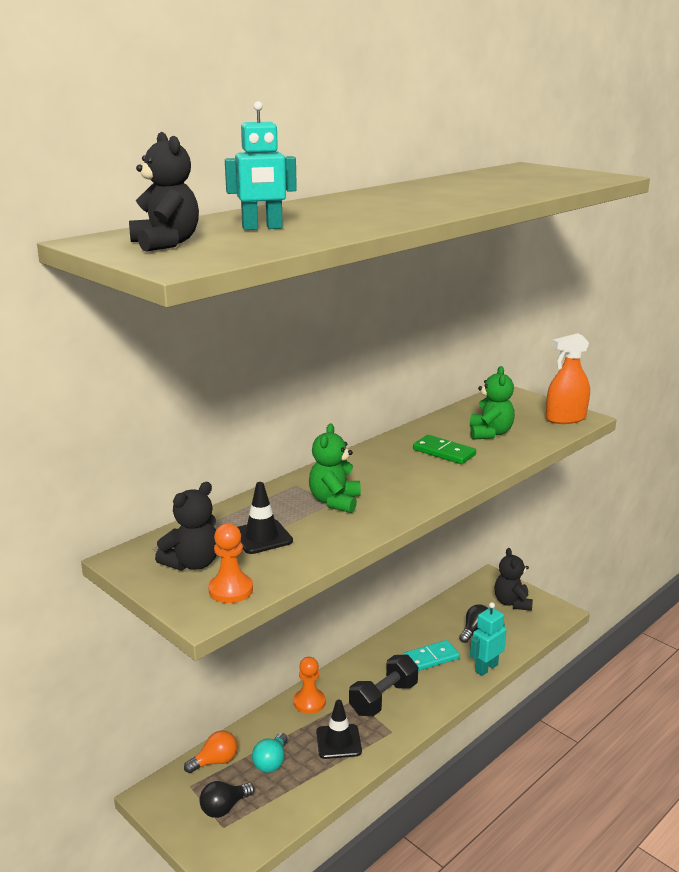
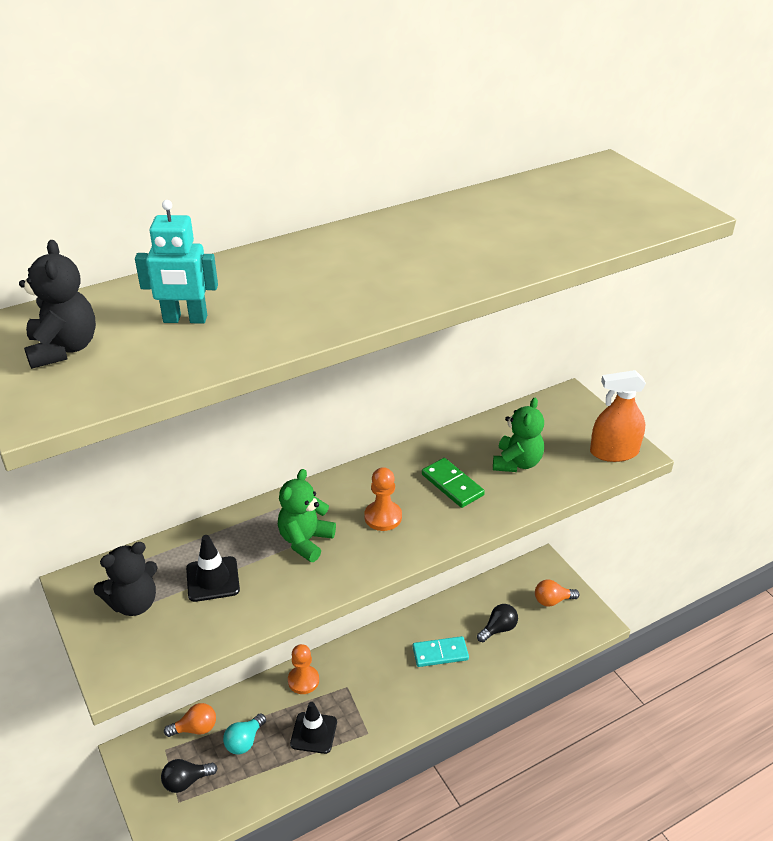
camera: 15 degrees right, 15 degrees up
(231, 590) = (152, 648): orange pawn -> orange pawn (383, 517)
(383, 699) = (375, 692): black dumbbell -> none
(486, 668) = (490, 678): turquoise robot -> none
(512, 603) = (552, 600): black teddy bear -> orange light bulb

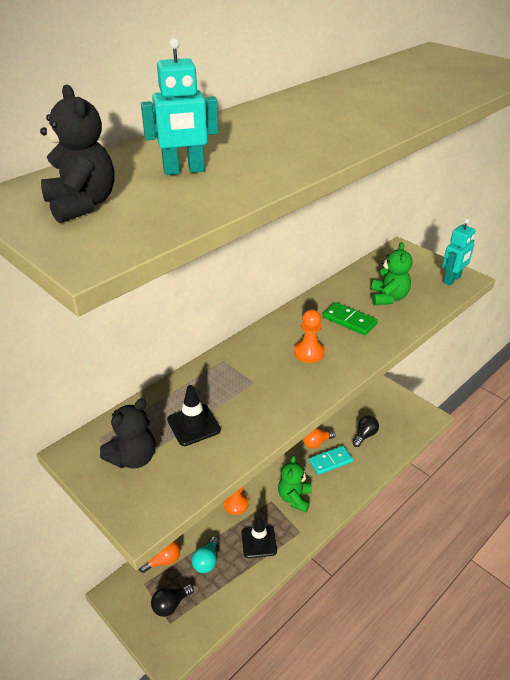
camera: 15 degrees left, 0 degrees up
(305, 541) = (256, 381): green teddy bear -> green teddy bear (294, 498)
(552, 600) = (394, 408): orange light bulb -> orange light bulb (316, 442)
(614, 452) = (452, 279): orange spray bottle -> turquoise robot

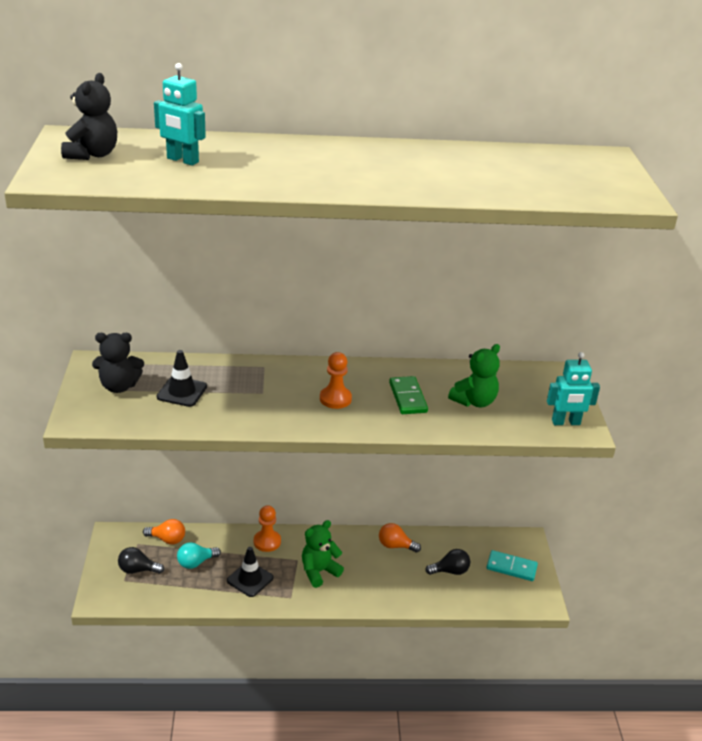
camera: 40 degrees right, 5 degrees down
(330, 461) = (388, 568): turquoise domino -> turquoise domino (511, 567)

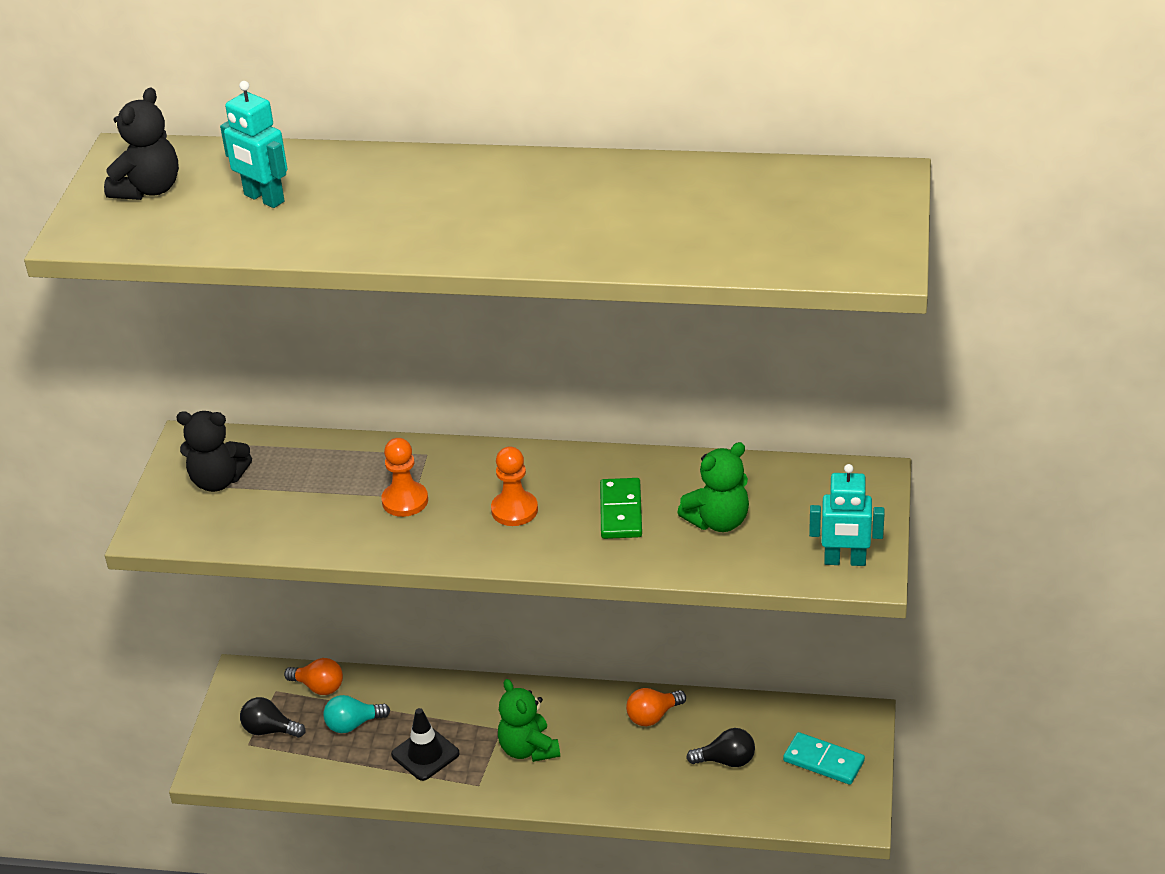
camera: 15 degrees right, 5 degrees up
(182, 392) = (301, 492): black traffic cone -> none
(267, 542) = (462, 699): orange pawn -> orange pawn (405, 501)
(319, 571) = (528, 749): green teddy bear -> green teddy bear turned 90 degrees counterclockwise
(395, 546) = (653, 716): orange light bulb -> orange light bulb turned 60 degrees counterclockwise

